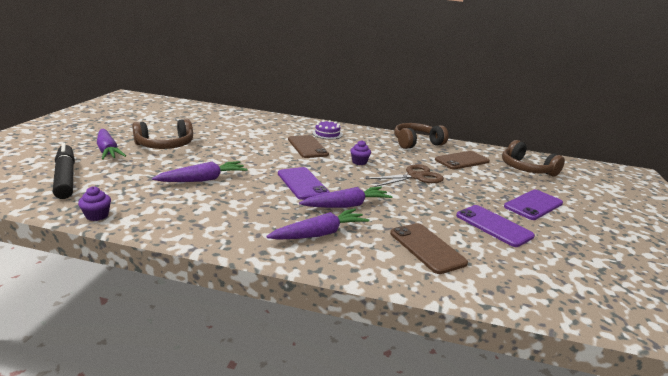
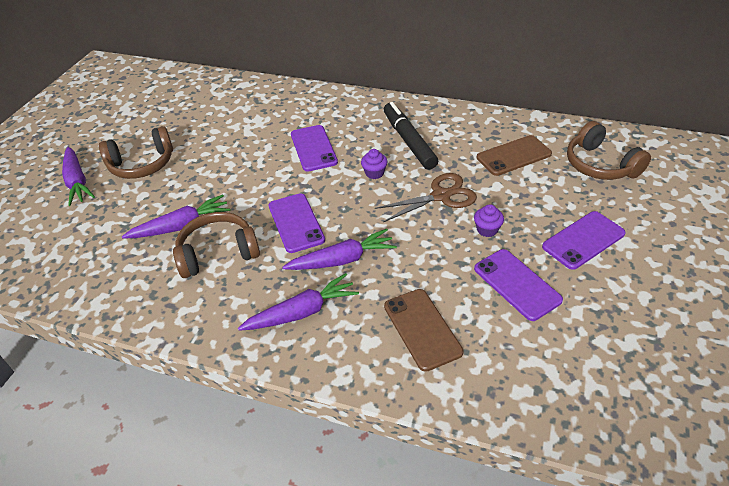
camera: 10 degrees right, 20 degrees up
(65, 177) = (33, 236): black marker -> black marker (409, 141)
(97, 216) = (67, 298): purple cupcake -> purple cupcake (487, 230)
(307, 147) = (313, 148): brown phone -> purple phone
(327, 134) = (344, 116): purple cake -> none
(416, 143) = (460, 123): brown headphones -> brown headphones (218, 253)

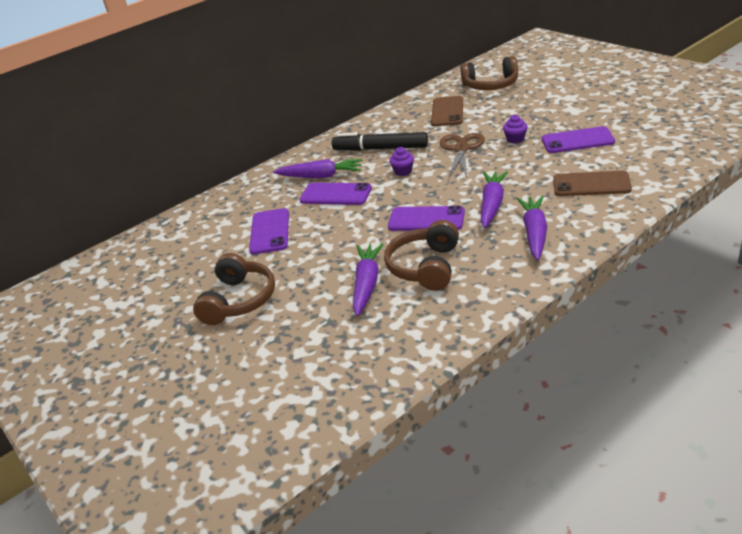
camera: 55 degrees left, 10 degrees down
(77, 182) = (215, 352): purple carrot -> purple carrot (321, 176)
(583, 240) = (557, 109): purple phone -> purple phone (270, 231)

